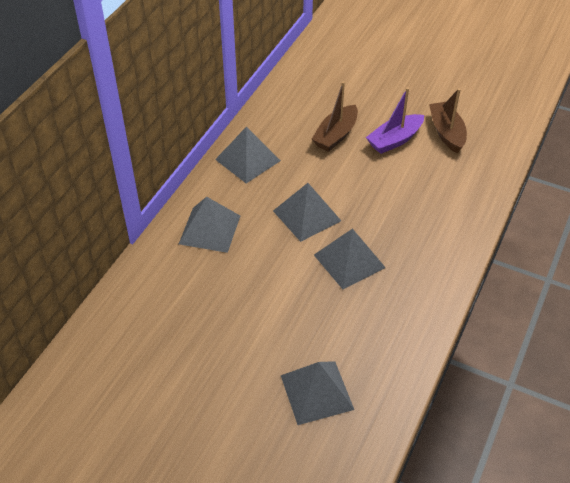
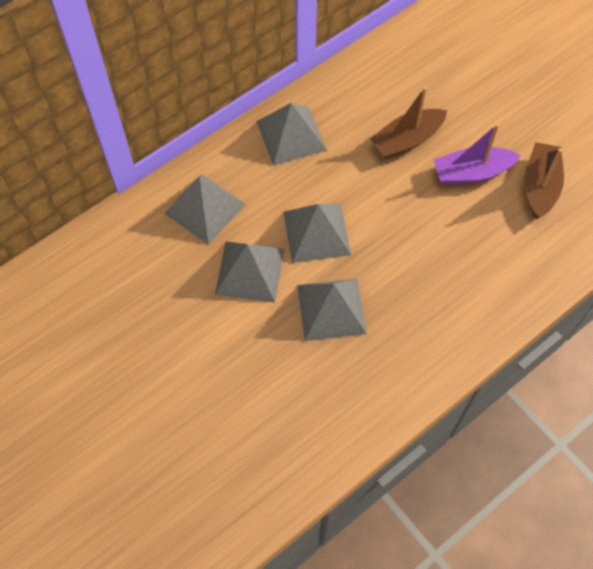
camera: 25 degrees right, 15 degrees up
(316, 392) = (211, 450): grey pyramid -> grey pyramid (249, 271)

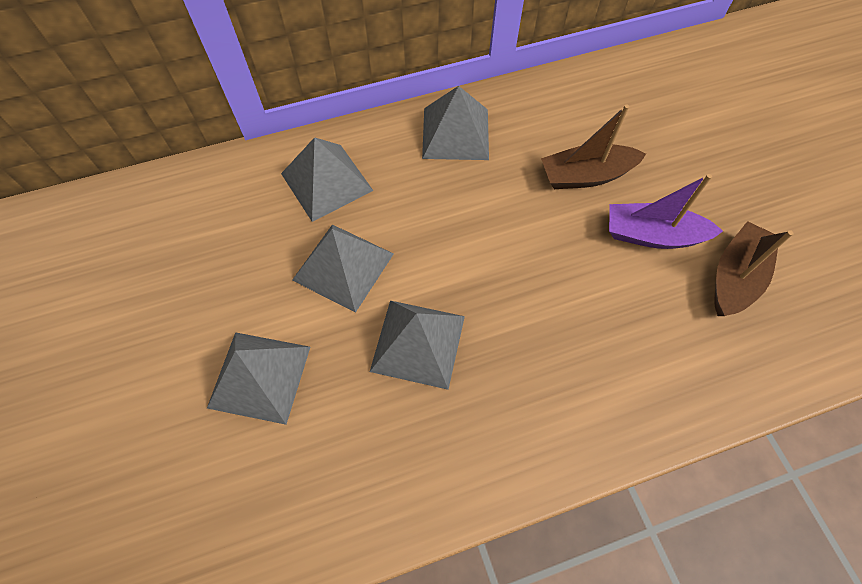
camera: 20 degrees right, 0 degrees up
(316, 232) = (439, 247): grey pyramid -> grey pyramid (260, 376)

